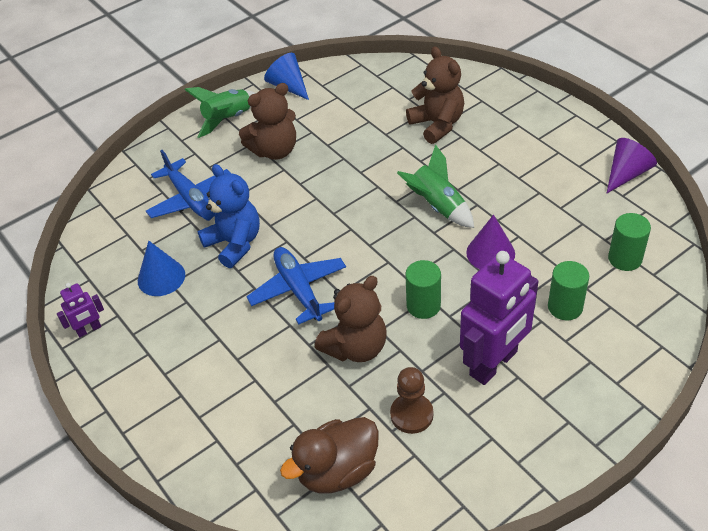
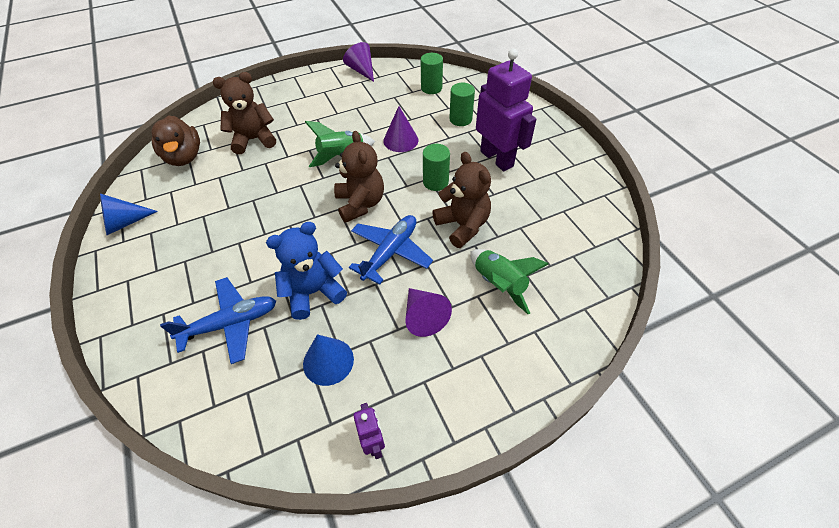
camera: 80 degrees left, 5 degrees up
(220, 337) = (423, 316): none -> purple cone
(228, 119) = (133, 278): green rocket -> green rocket (499, 284)
(274, 150) = (208, 245): brown teddy bear -> brown teddy bear (360, 204)
(298, 290) = (390, 252): blue plane -> blue plane turned 135 degrees clockwise
(337, 471) = (572, 254): brown duck -> brown duck (184, 157)
(411, 414) = (530, 206): brown pawn -> none

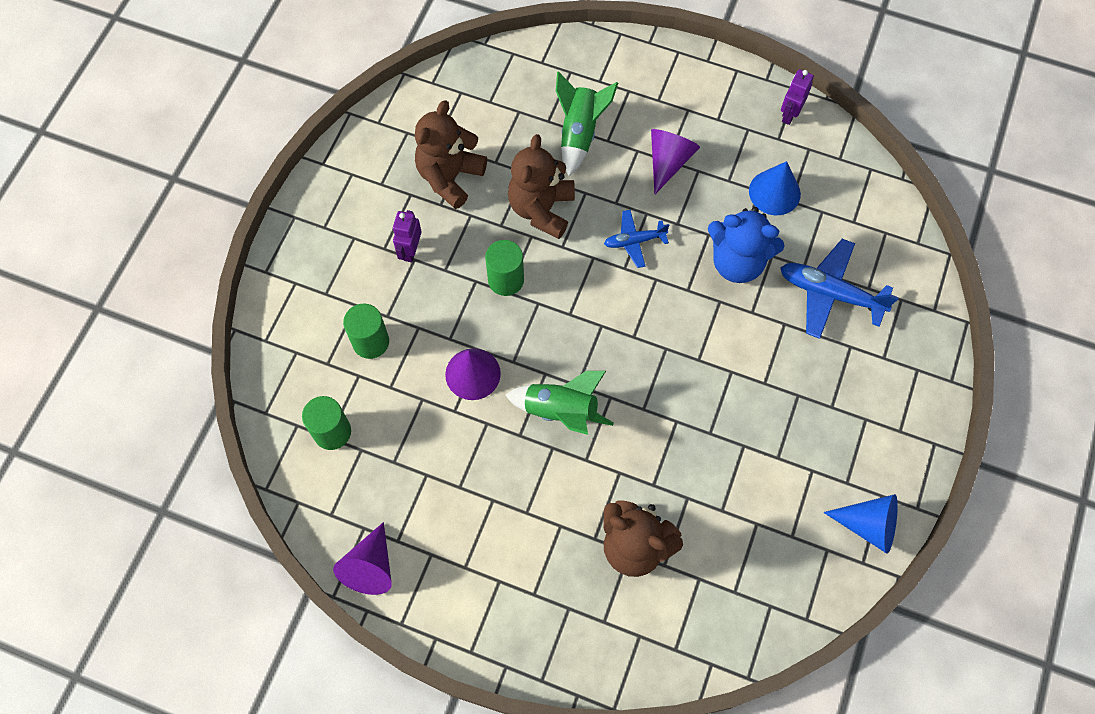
camera: 135 degrees left, 15 degrees up
(184, 157) = (741, 592): brown duck -> none
(360, 204) = (606, 322): brown teddy bear -> brown teddy bear (450, 177)
(390, 252) = (634, 241): blue plane -> blue plane, size x0.58
(497, 159) = (410, 250): purple robot -> purple robot, size x0.46

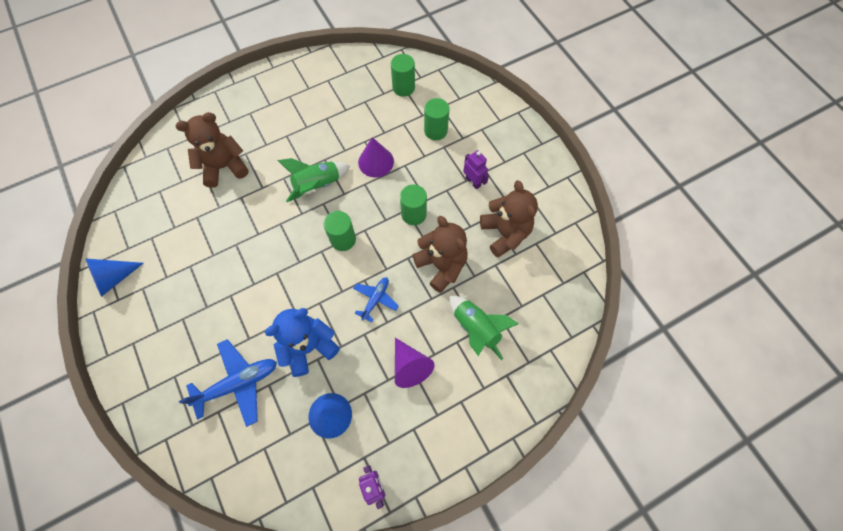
camera: 130 degrees right, 0 degrees up
(370, 567) = (327, 64): purple cone -> none
(600, 326) = (343, 239): none -> green cylinder

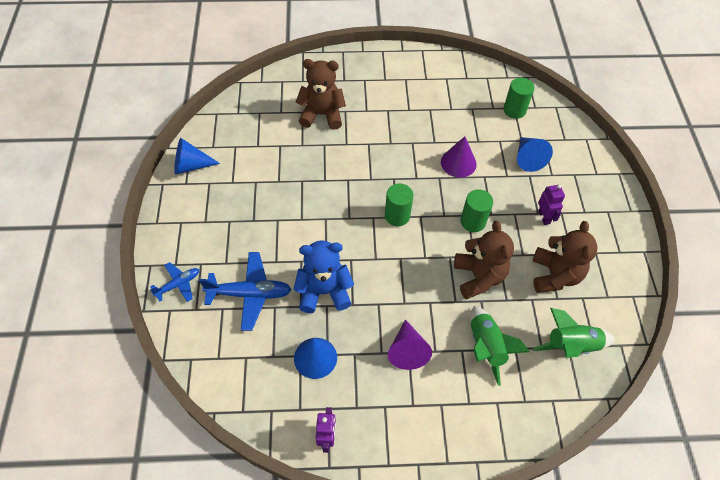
camera: 25 degrees right, 10 degrees down
(317, 185) = (395, 162): green rocket -> green rocket (571, 346)
(375, 299) = (403, 279): blue plane -> blue plane (178, 284)
(435, 131) = (528, 158): green cylinder -> blue cone

